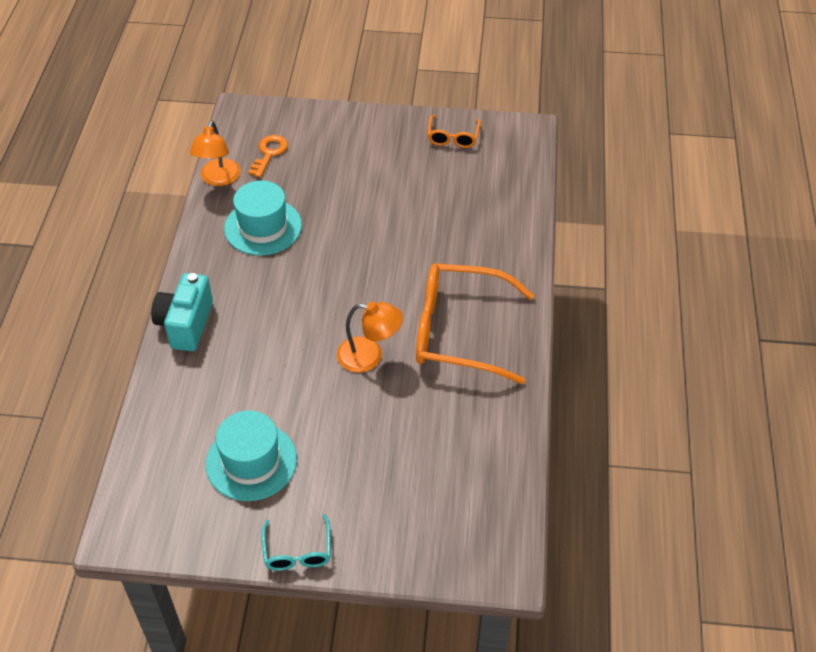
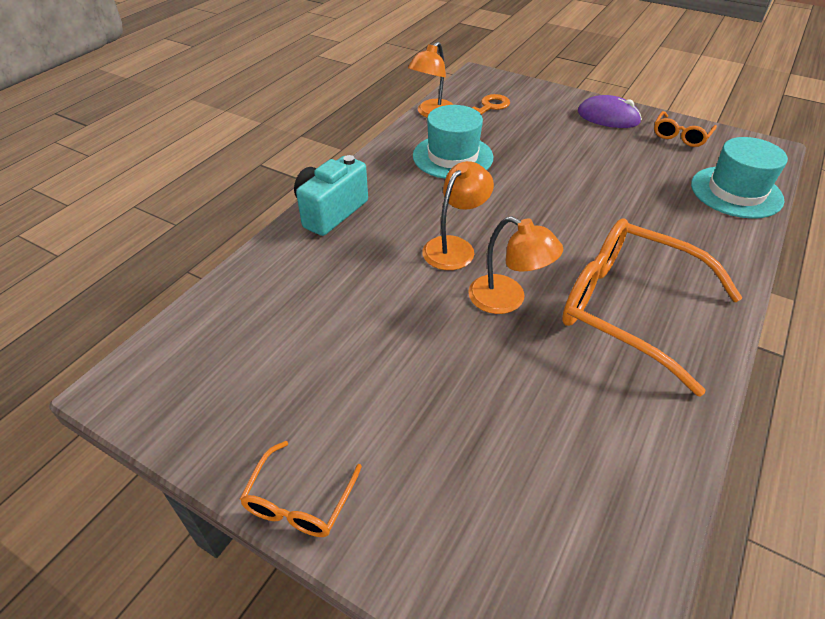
camera: 25 degrees right, 5 degrees down
(251, 461) = (312, 364): turquoise hat -> turquoise hat (736, 192)
(297, 551) = (299, 501): turquoise glasses -> orange glasses
(308, 323) = (455, 247): none -> orange lamp
(384, 132) = (608, 117): none -> purple mouse

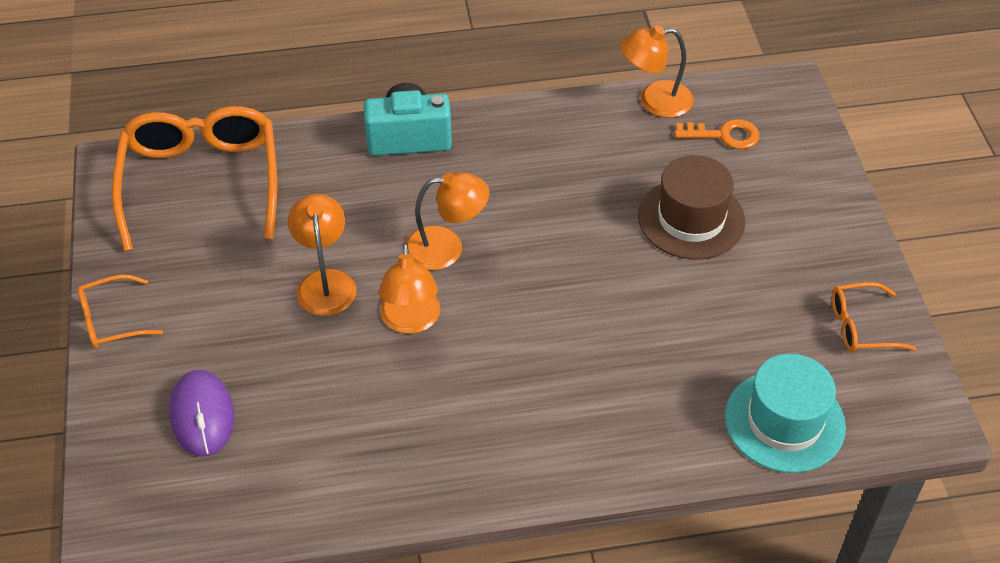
camera: 50 degrees right, 5 degrees up
(418, 324) = (325, 282): none -> orange lamp
(452, 156) = (590, 164): turquoise hat -> none
(541, 146) = (691, 219): none -> brown hat
(608, 117) = (827, 244): purple mouse -> purple mouse (202, 415)
(629, 308) = (481, 410): orange glasses -> orange glasses (201, 182)

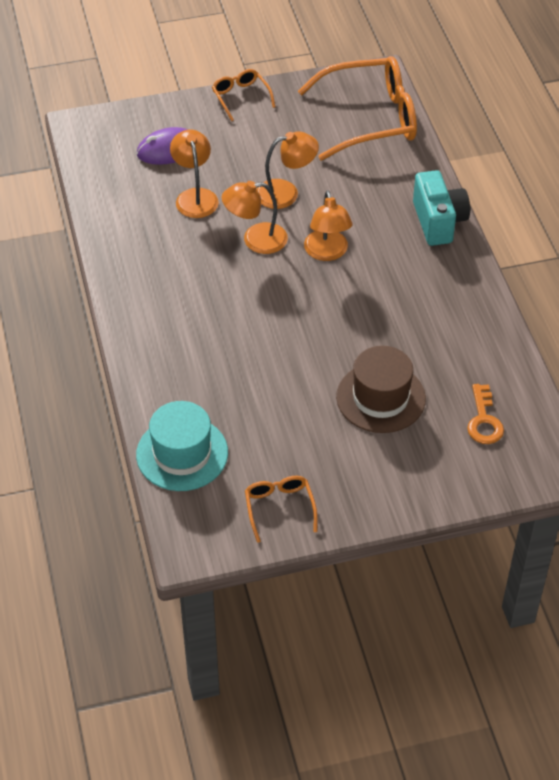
camera: 85 degrees right, 0 degrees up
(654, 100) = (517, 372): orange lamp -> orange lamp (195, 196)

